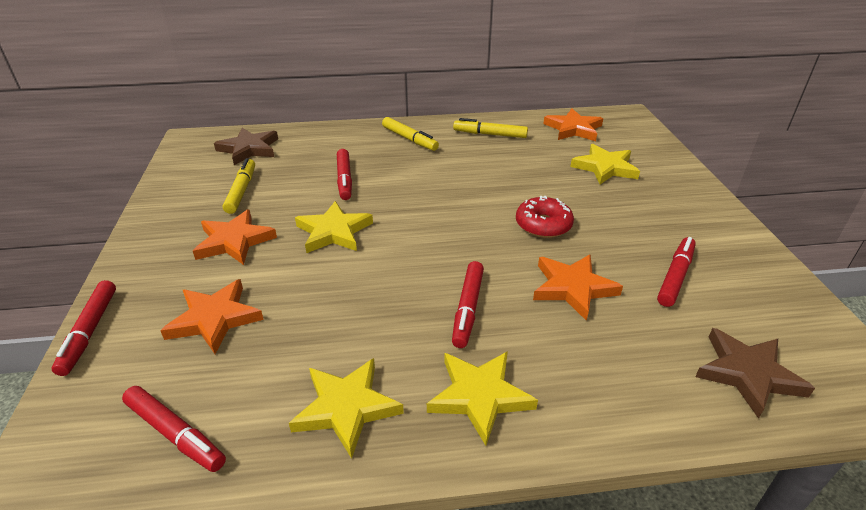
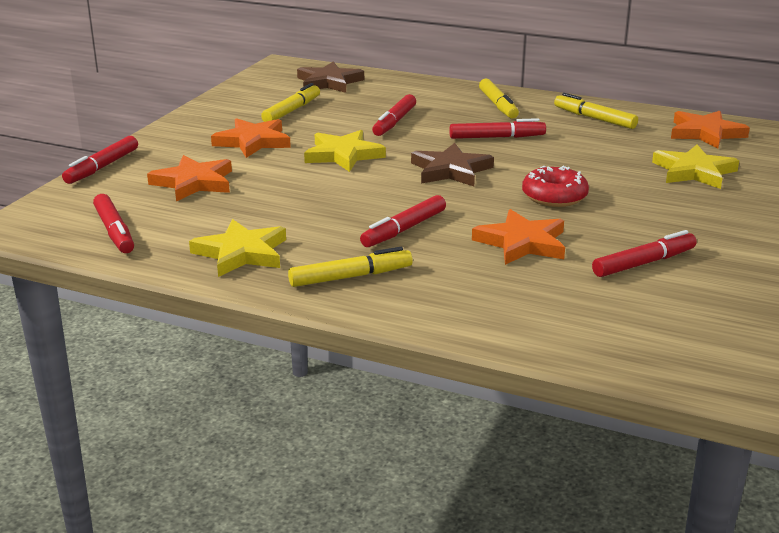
camera: 30 degrees right, 10 degrees down
(440, 173) = (496, 137): none -> red marker
(479, 396) = (350, 277): yellow star -> yellow marker
(748, 374) = (616, 335): brown star -> brown star (450, 170)

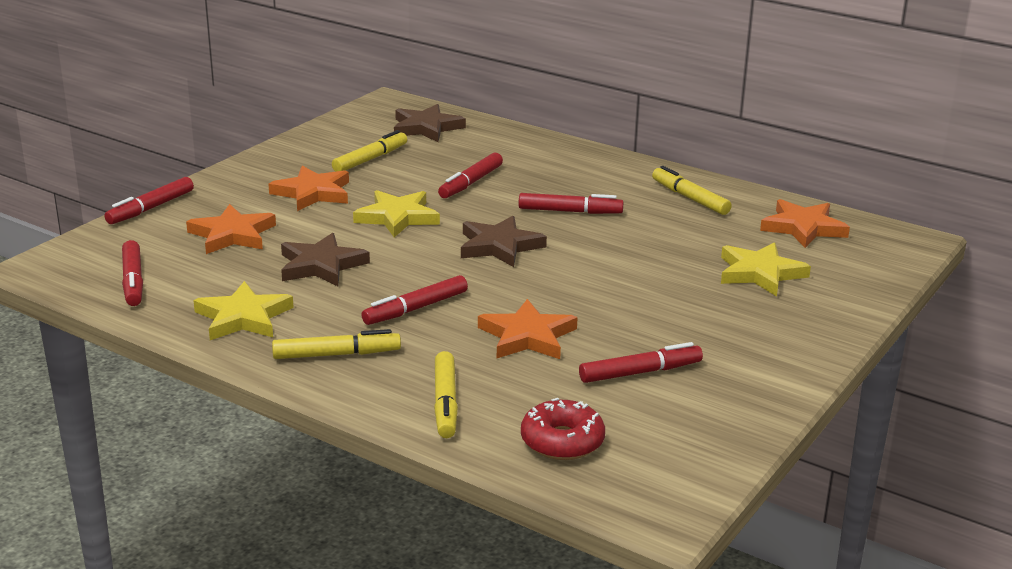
camera: 10 degrees right, 0 degrees up
(293, 201) = (321, 265): none -> brown star
(498, 105) = (593, 172): yellow marker -> yellow marker (445, 402)
(554, 197) = (591, 287): red donut -> red donut (562, 441)

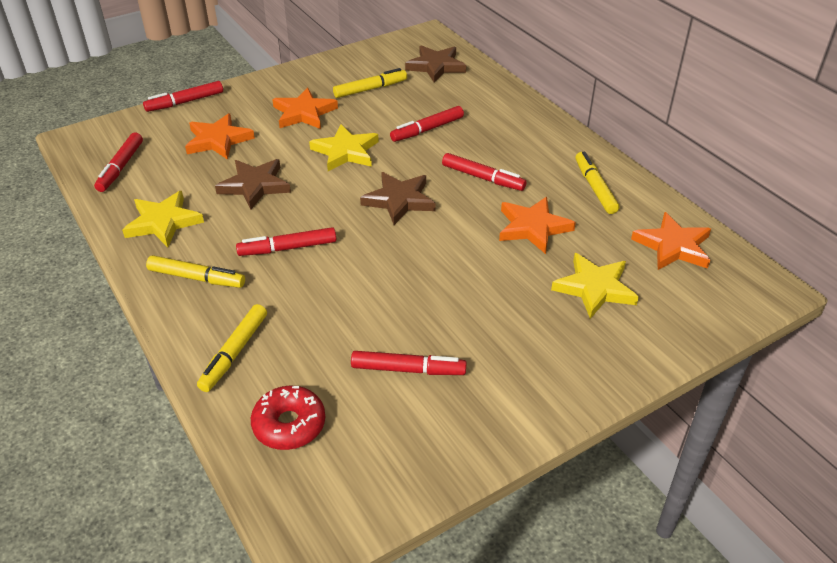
camera: 25 degrees right, 15 degrees up
(527, 336) = (348, 302): orange star -> orange star (533, 227)

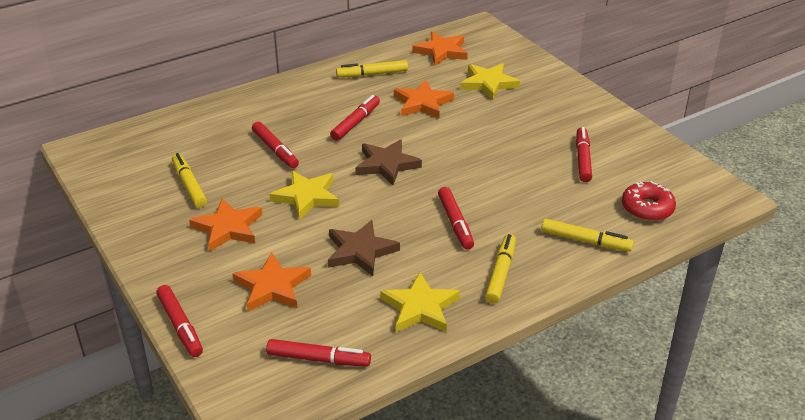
camera: 90 degrees left, 5 degrees down
(436, 66) = (154, 144): brown star -> none

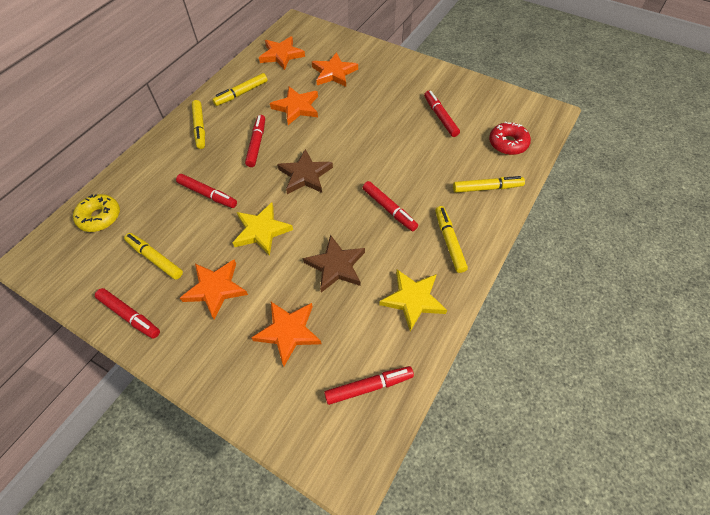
camera: 25 degrees left, 20 degrees up
(162, 136) = (100, 217): none -> yellow donut
(180, 325) = (236, 408): red marker -> red marker (129, 315)
(308, 92) = (200, 127): none -> yellow marker
(488, 83) = (334, 73): yellow star -> orange star

